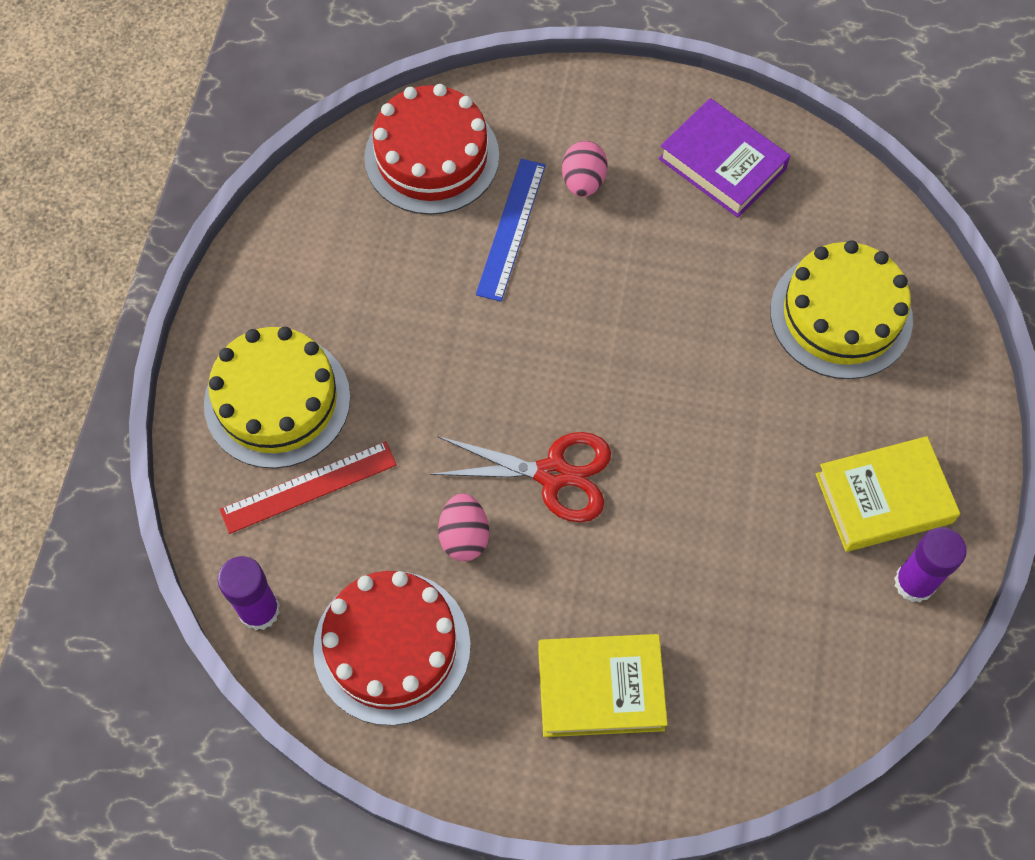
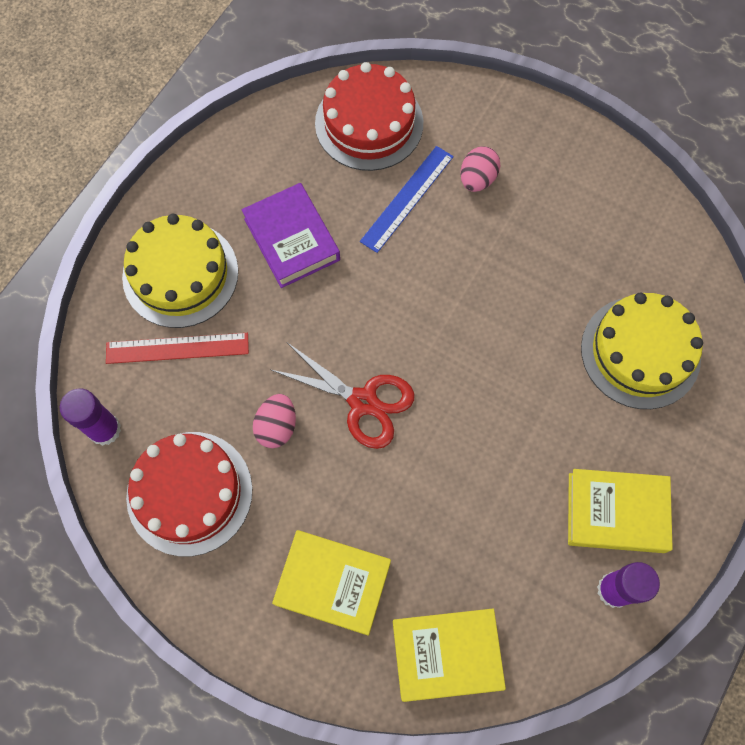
camera: 20 degrees right, 5 degrees up
(722, 163) = (593, 199): purple book -> purple book (292, 239)
(760, 720) = (446, 655): none -> yellow book

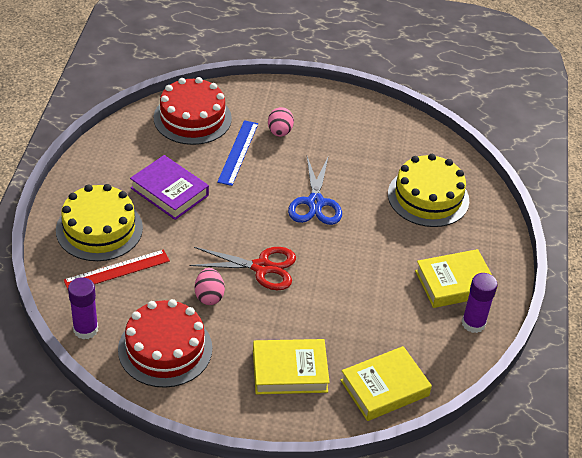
camera: 25 degrees left, 25 degrees down
(478, 315) = (315, 203): none -> blue scissors

